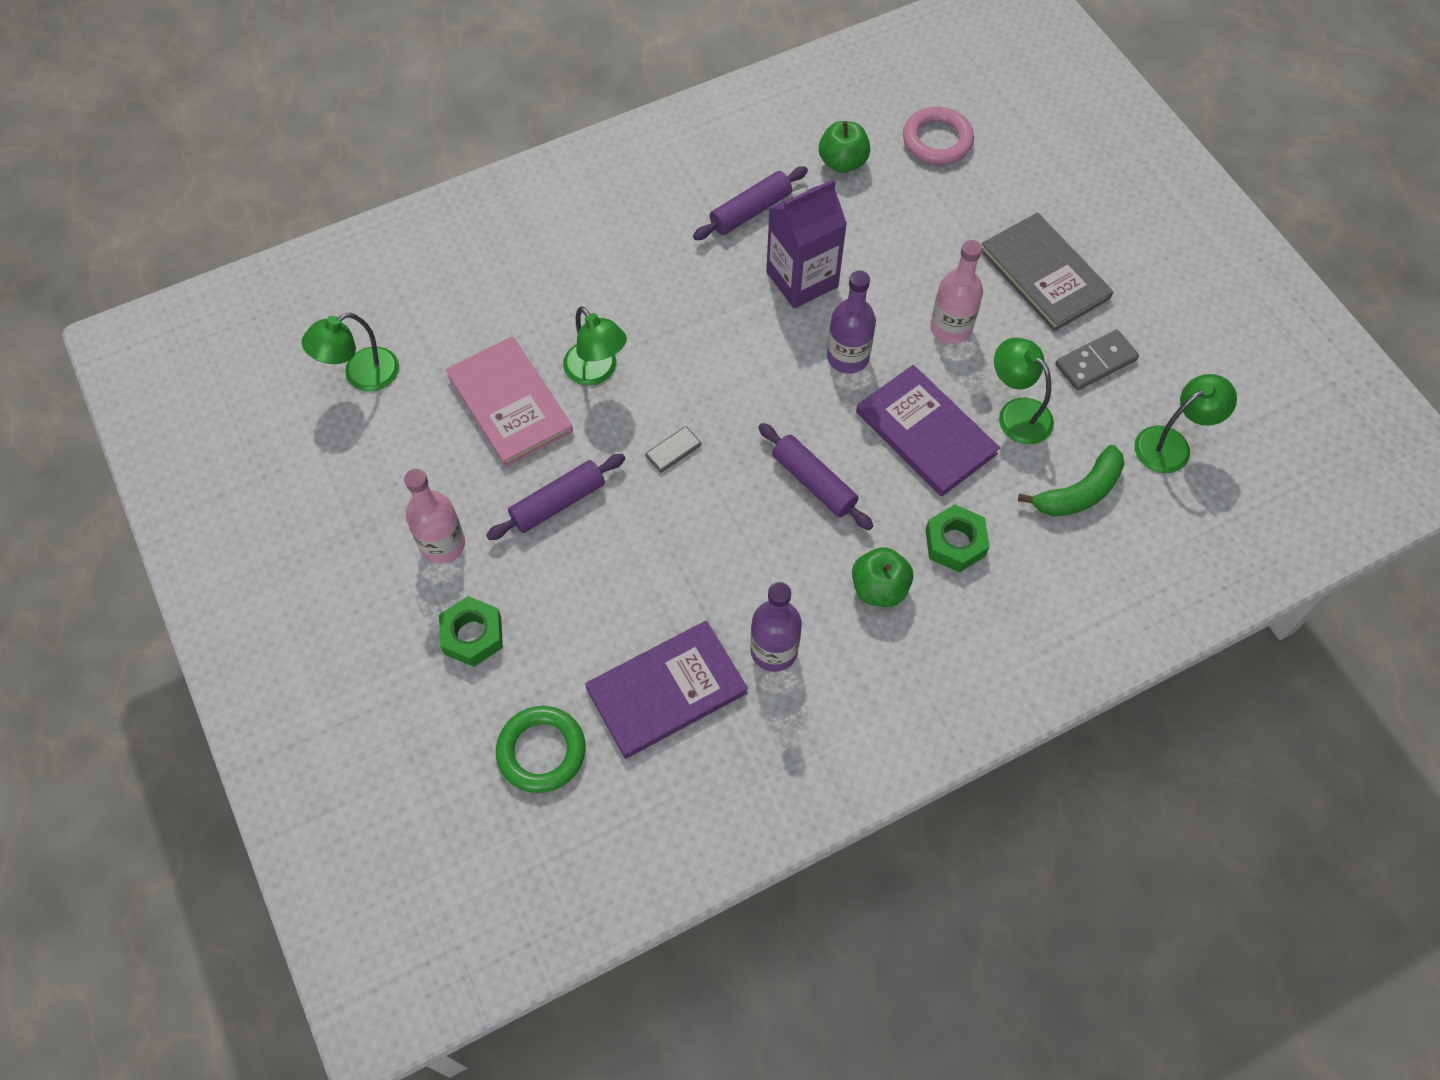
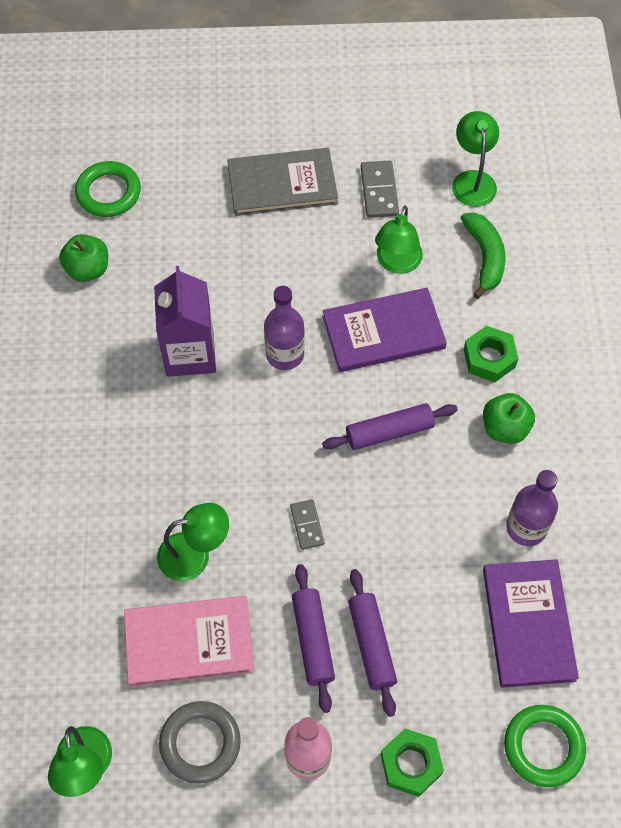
camera: 65 degrees left, 0 degrees up
(419, 452) = (200, 743): none -> grey ring
(750, 211) = (96, 361): purple rolling pin -> purple rolling pin (371, 645)
(937, 140) = (108, 192): pink ring -> green ring
(951, 328) = (297, 270): pink bottle -> none
(1017, 413) = (397, 263): green lamp -> green lamp turned 60 degrees counterclockwise

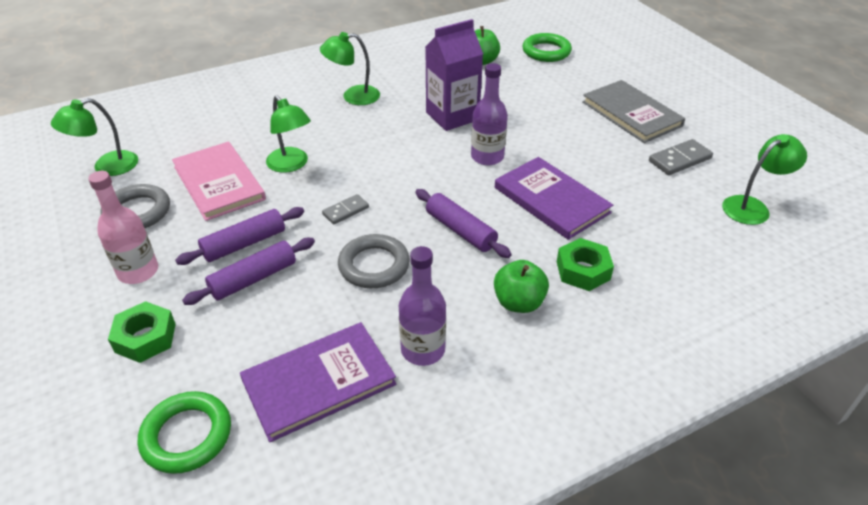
camera: 65 degrees right, 20 degrees down
(397, 263) = (623, 188): green lamp -> green lamp (353, 96)
(403, 528) = (374, 265): none -> grey ring
(484, 257) = (683, 237): green banana -> none

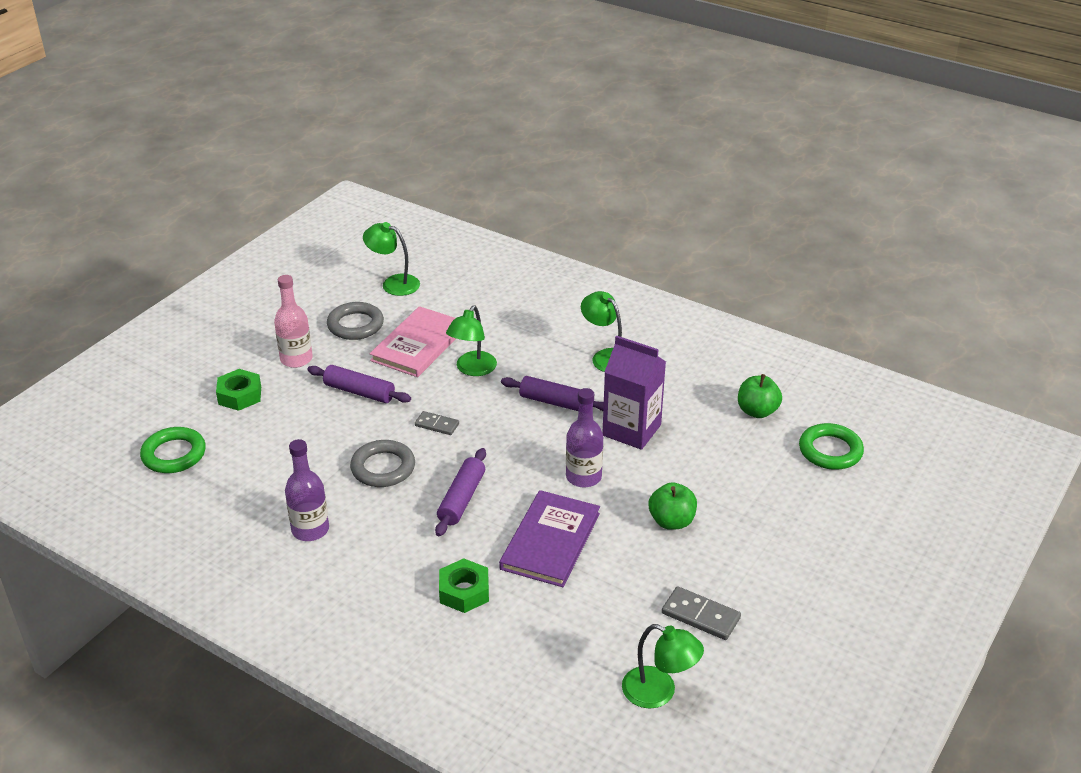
camera: 60 degrees right, 5 degrees down
(253, 278) = (326, 414): purple rolling pin -> purple rolling pin (556, 402)
(319, 382) = (249, 491): purple book -> none
(518, 302) = (396, 564): green apple -> green apple (671, 521)
(631, 114) = (760, 555): grey book -> none

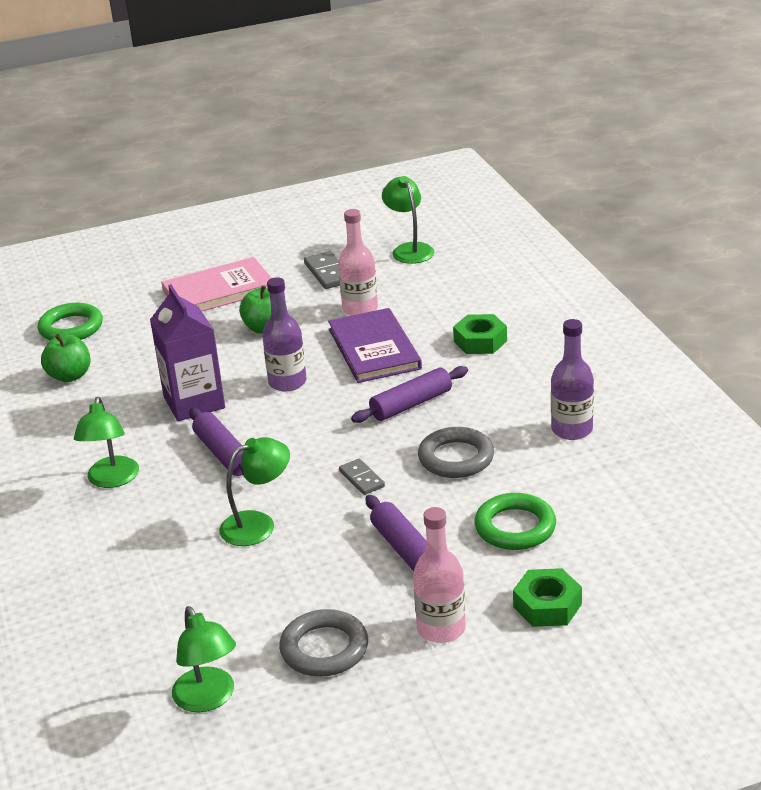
camera: 140 degrees left, 5 degrees down
(174, 454) = (669, 560): green ring -> green ring (515, 527)
(419, 345) = (279, 583): pink book -> pink book (219, 290)
(550, 541) = (374, 349): purple book -> purple book turned 75 degrees counterclockwise
(614, 582) = (360, 309): none -> pink bottle

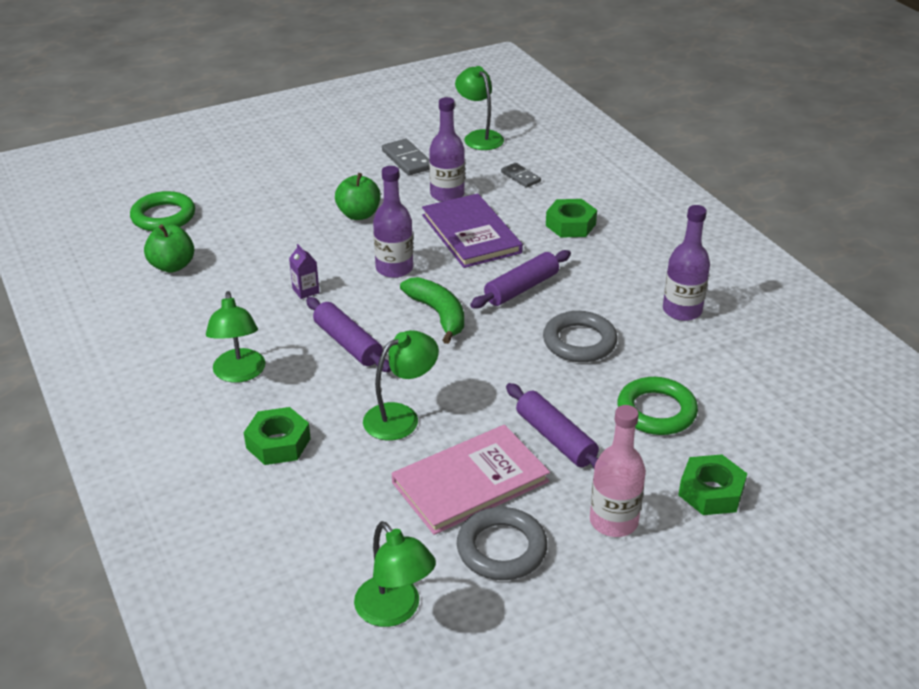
camera: 10 degrees left, 5 degrees up
(134, 545) = (278, 443): none -> green nut
(194, 402) = (306, 291): purple carton -> purple carton, size x0.41
(219, 290) = (304, 178): pink book -> pink book (470, 482)
(320, 428) = (438, 314): none -> green banana
(360, 309) = (447, 194): pink bottle -> purple bottle
(361, 479) = (493, 366): grey domino -> grey domino (520, 177)

